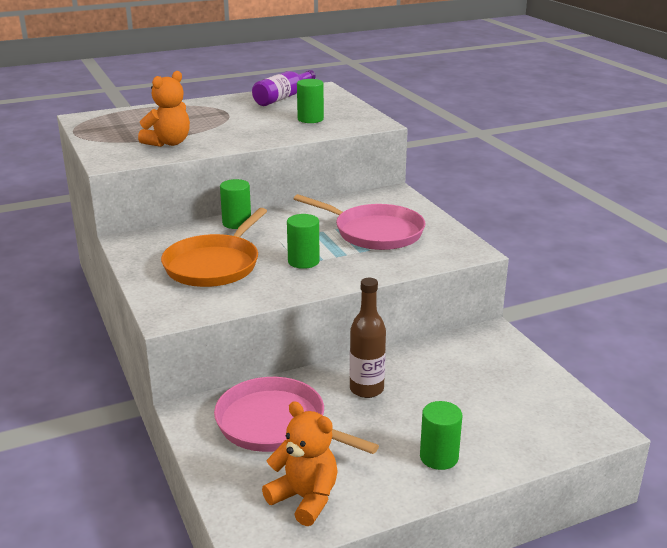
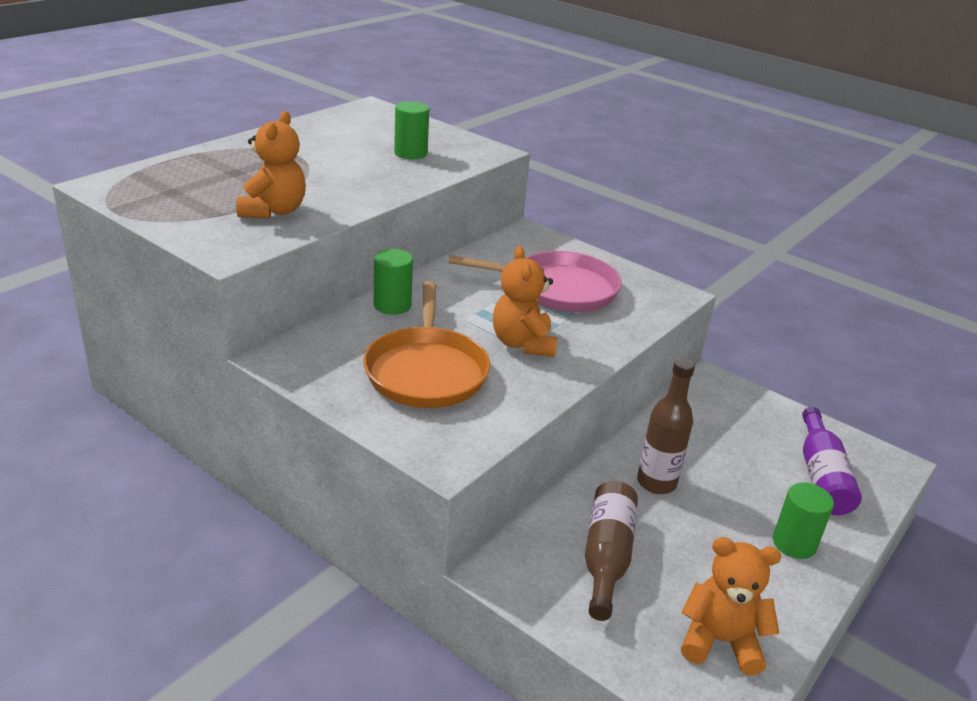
camera: 30 degrees left, 5 degrees up
(275, 424) = (606, 557): pink pan -> brown bottle
(283, 97) = (341, 125): purple bottle -> purple bottle (821, 476)
(303, 261) = (523, 344): green cylinder -> orange teddy bear

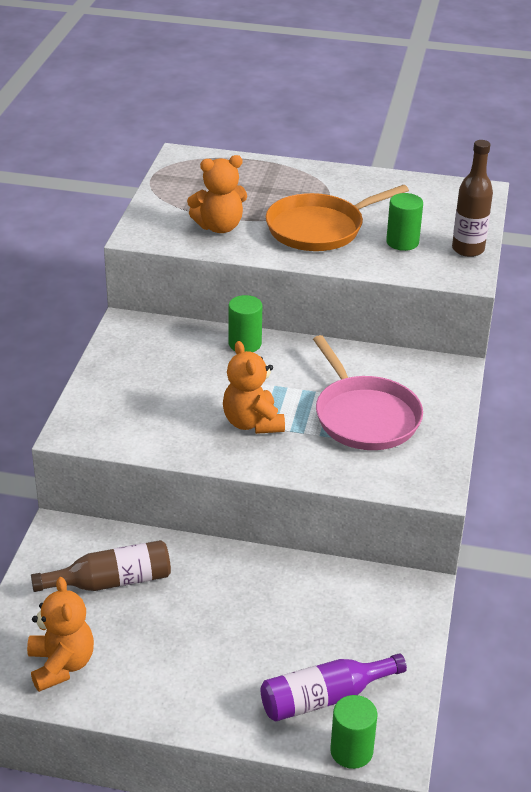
camera: 65 degrees right, 5 degrees up
(426, 371) = (169, 390): orange pan -> orange pan (319, 228)
(523, 344) = (252, 423): orange teddy bear -> orange teddy bear turned 75 degrees counterclockwise
(656, 483) = (224, 588): brown bottle -> brown bottle (468, 249)
(794, 543) = (208, 692): green cylinder -> green cylinder (351, 751)

